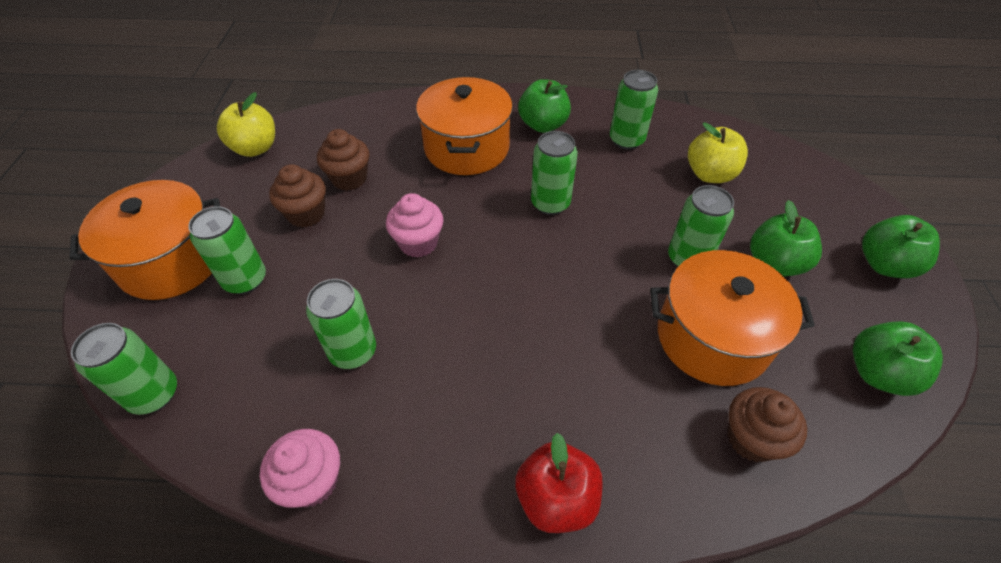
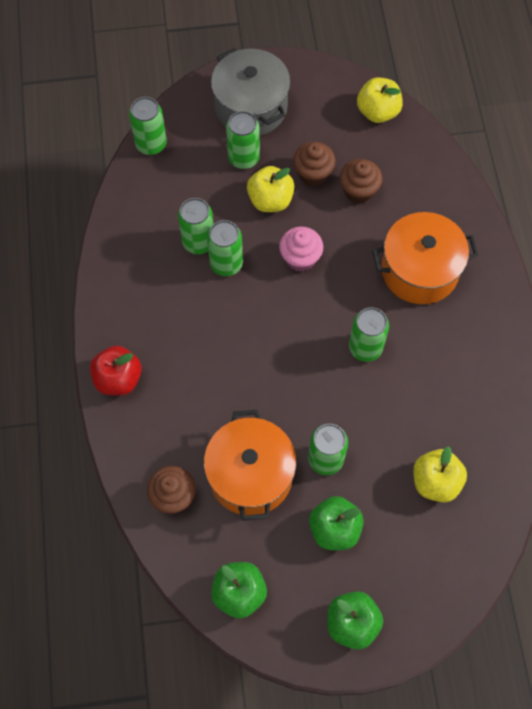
camera: 80 degrees right, 15 degrees up
(172, 261) = (251, 107): orange pot -> grey pot
(312, 481) = (111, 247): pink cupcake -> none
(323, 260) = (270, 200): none -> yellow apple
(543, 125) = (469, 329): green apple -> none
(626, 140) = (466, 406): green can -> green can (226, 264)

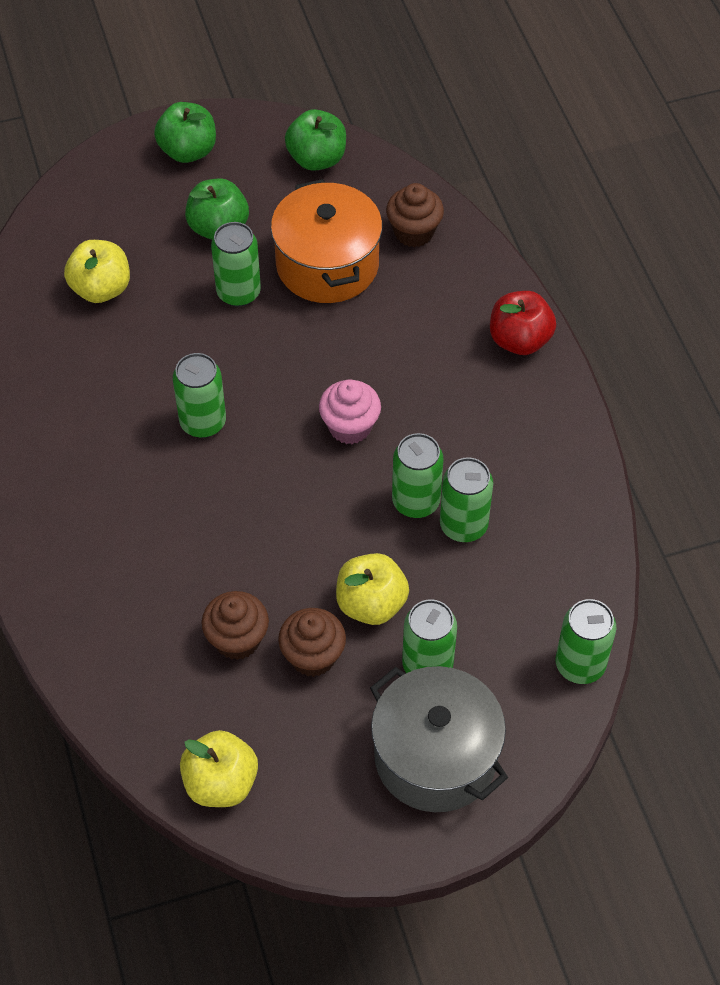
camera: 170 degrees right, 10 degrees down
(300, 258) = (310, 525): pink cupcake -> pink cupcake (350, 427)
(419, 270) = (135, 534): orange pot -> none

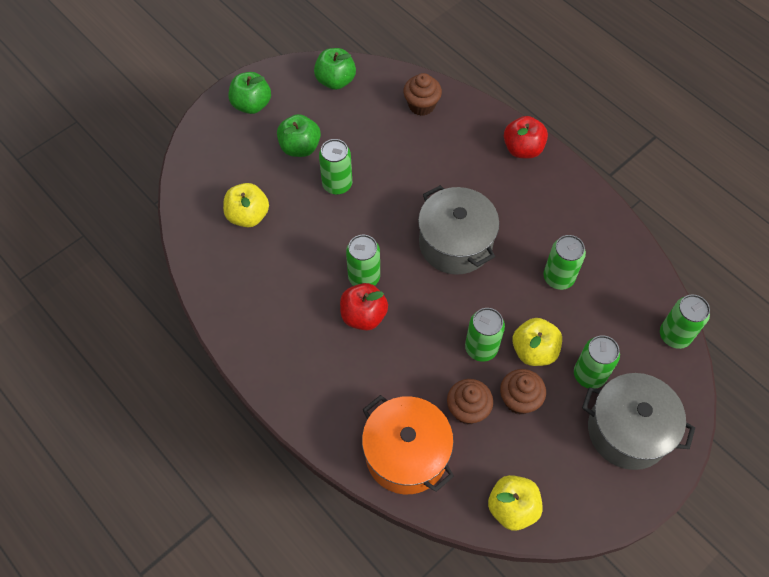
camera: 25 degrees left, 5 degrees up
(173, 469) = (363, 316): none -> red apple
(327, 264) = (381, 145): orange pot -> orange pot (406, 454)
(350, 427) = (455, 243): pink cupcake -> grey pot
(416, 501) = (522, 274): green can -> green can (481, 348)

